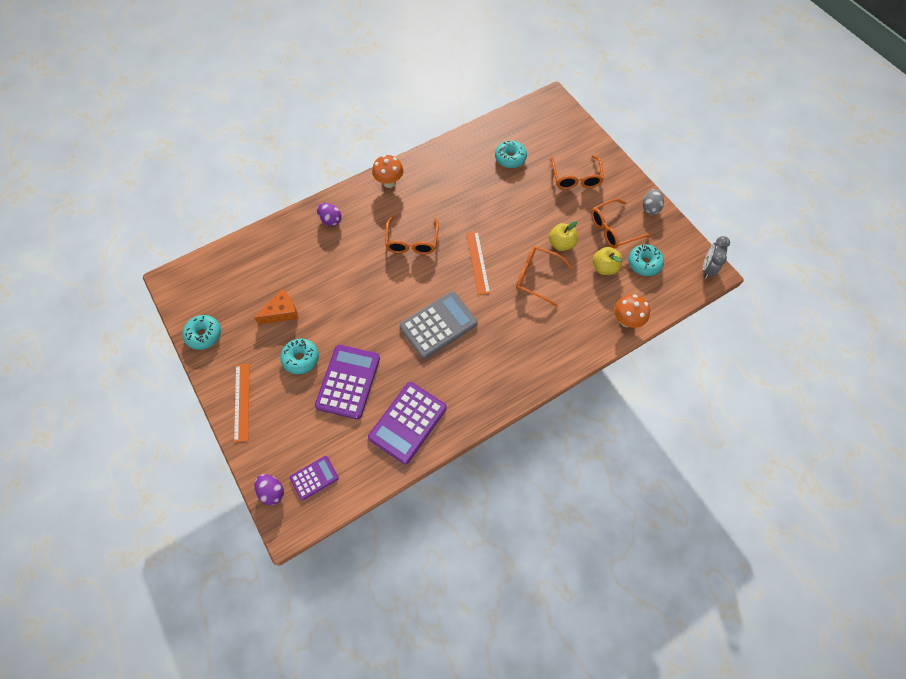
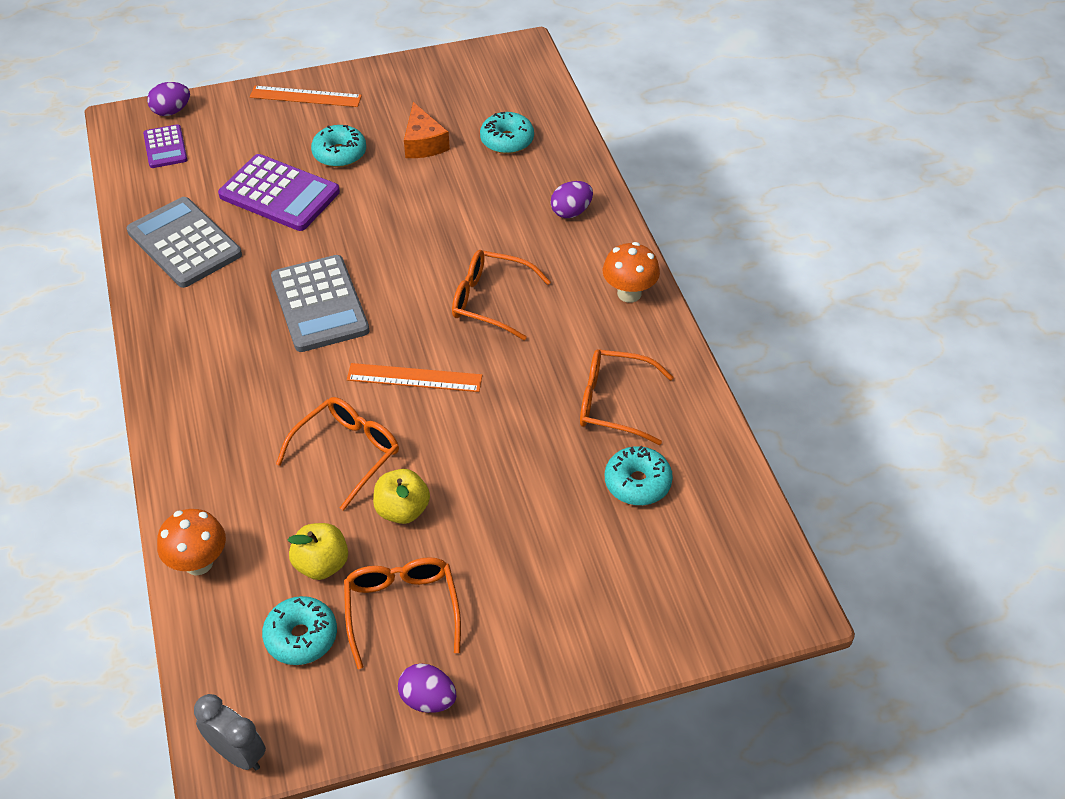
camera: 105 degrees right, 15 degrees down
(204, 335) = (422, 72): turquoise donut -> turquoise donut (507, 140)
(407, 422) = (184, 243): purple calculator -> grey calculator
(576, 178) = (552, 583): orange glasses -> orange glasses (614, 403)
(650, 208) = (428, 699): grey egg -> purple egg

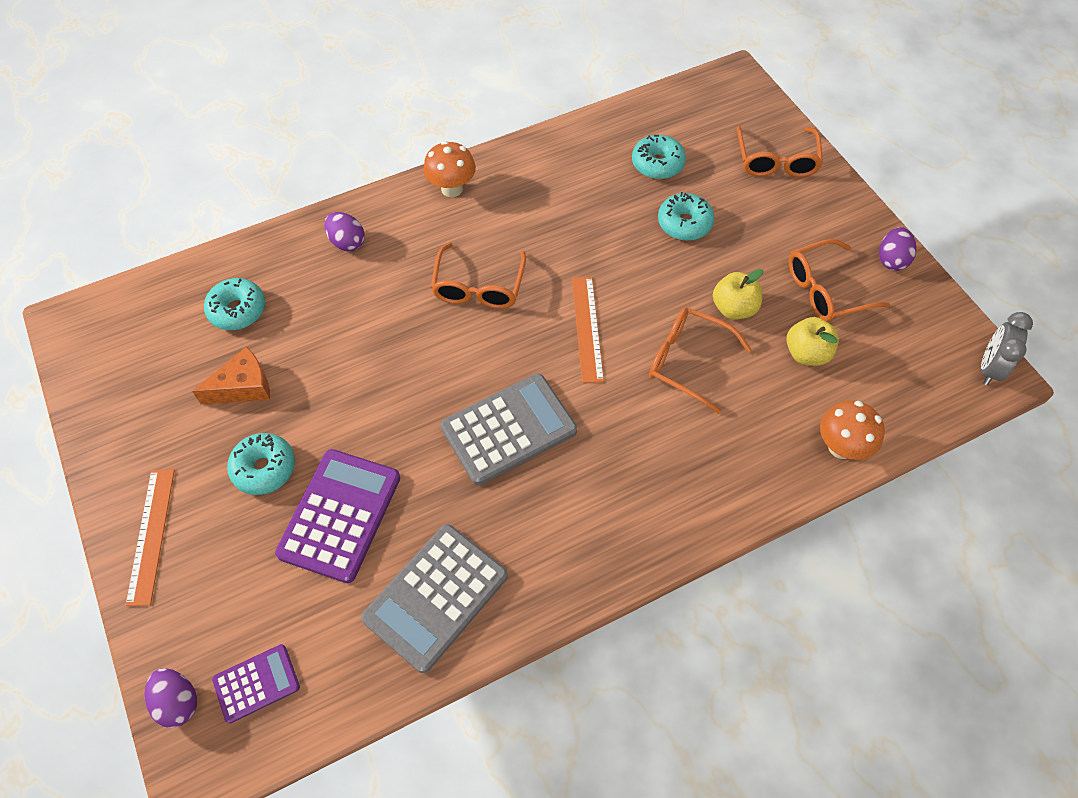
camera: 100 degrees left, 10 degrees up
(301, 637) = (877, 351): turquoise donut -> turquoise donut (684, 223)
(614, 403) = (581, 186): orange glasses -> orange glasses (776, 161)

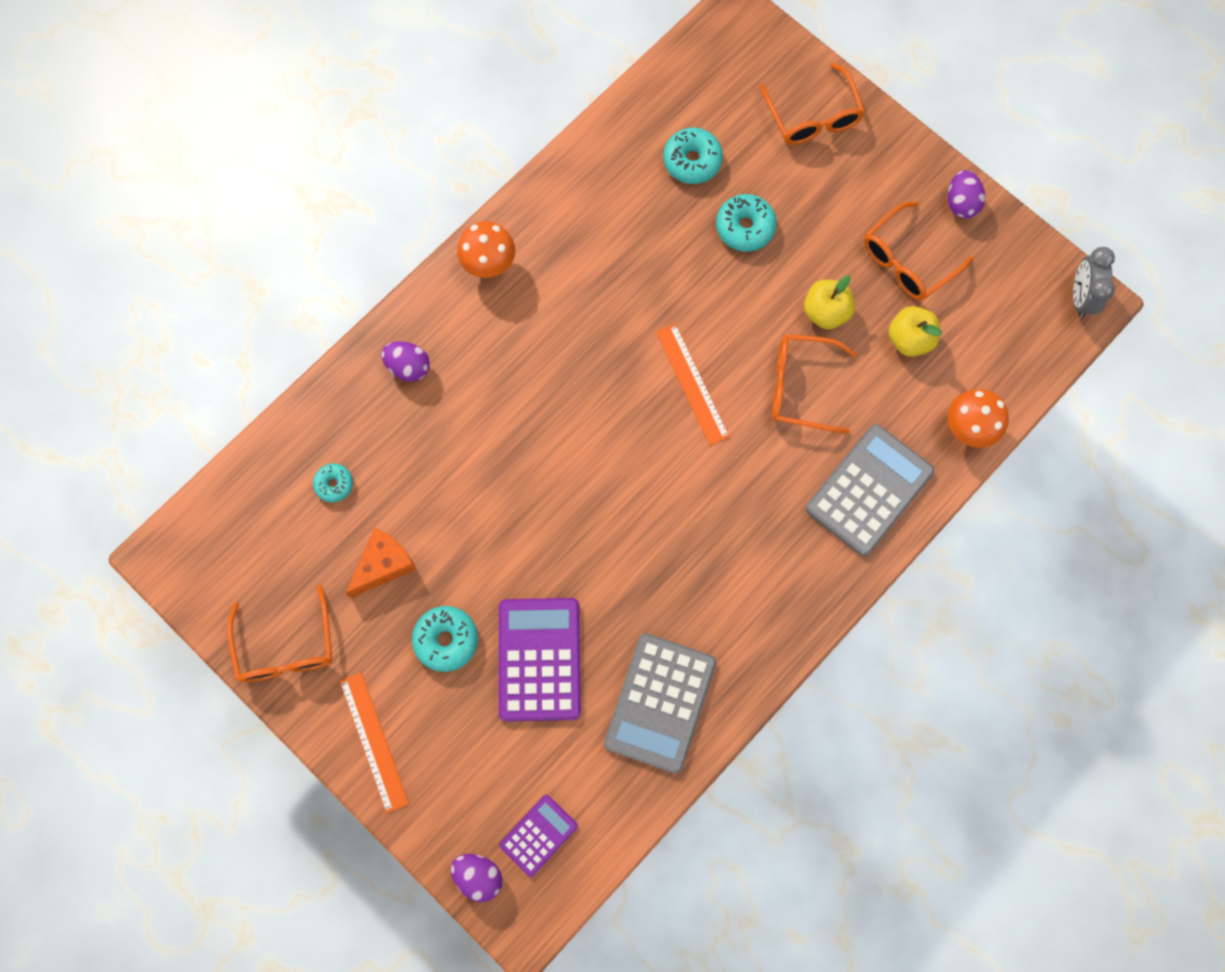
camera: 20 degrees left, 15 degrees up
(237, 310) = (334, 484): turquoise donut -> turquoise donut, size x0.63
(478, 287) = (566, 373): orange glasses -> orange glasses (286, 647)
(509, 429) = (659, 518): grey calculator -> grey calculator (869, 490)

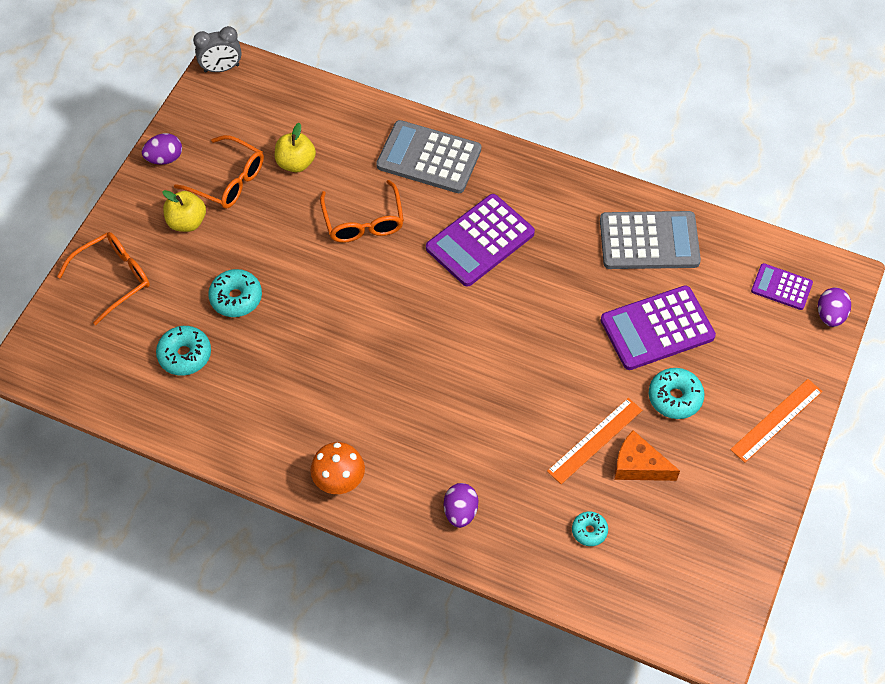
camera: 110 degrees left, 15 degrees down
(286, 647) = (739, 514): orange glasses -> none
(692, 384) = (390, 295): orange ruler -> orange ruler (595, 440)
(730, 506) = (480, 241): none -> purple calculator
(825, 312) = (293, 222): yellow apple -> yellow apple (187, 222)
(968, 428) = (355, 111): orange mushroom -> none

